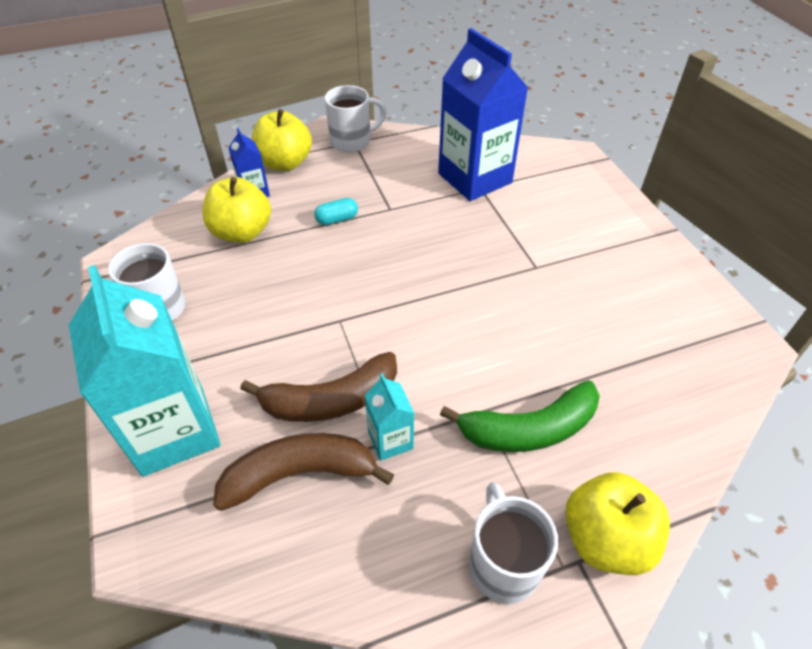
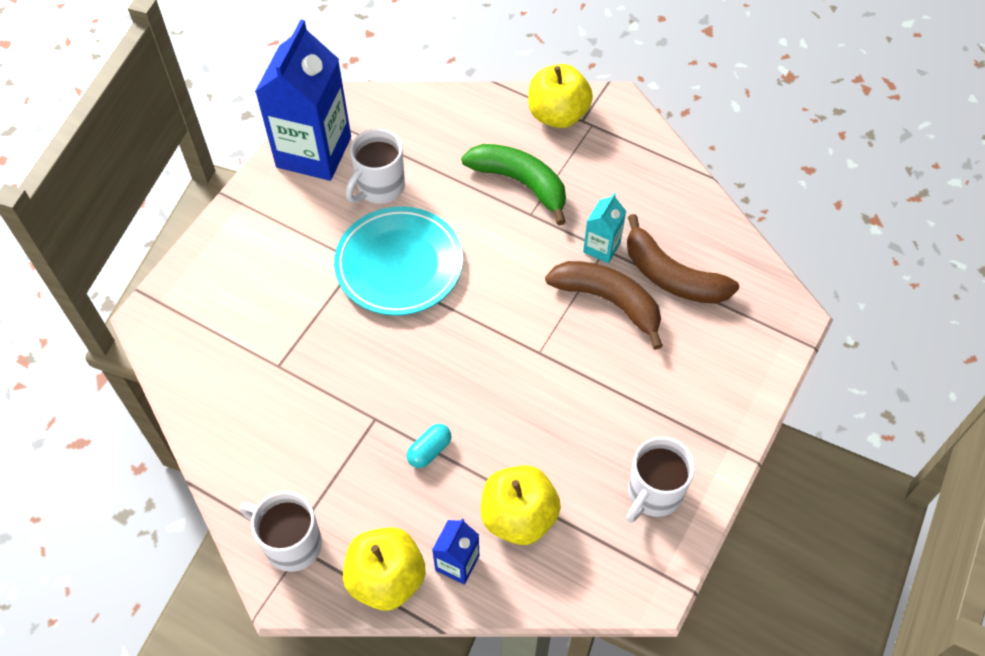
camera: 130 degrees left, 10 degrees up
(174, 430) = (722, 372): turquoise carton -> none
(337, 219) = (429, 450): turquoise capsule -> turquoise capsule turned 75 degrees counterclockwise
(474, 178) = (266, 380): blue carton -> blue carton (314, 152)
(503, 564) = (618, 149): white mug -> white mug (379, 187)
(509, 287) = (399, 265): none -> turquoise plate

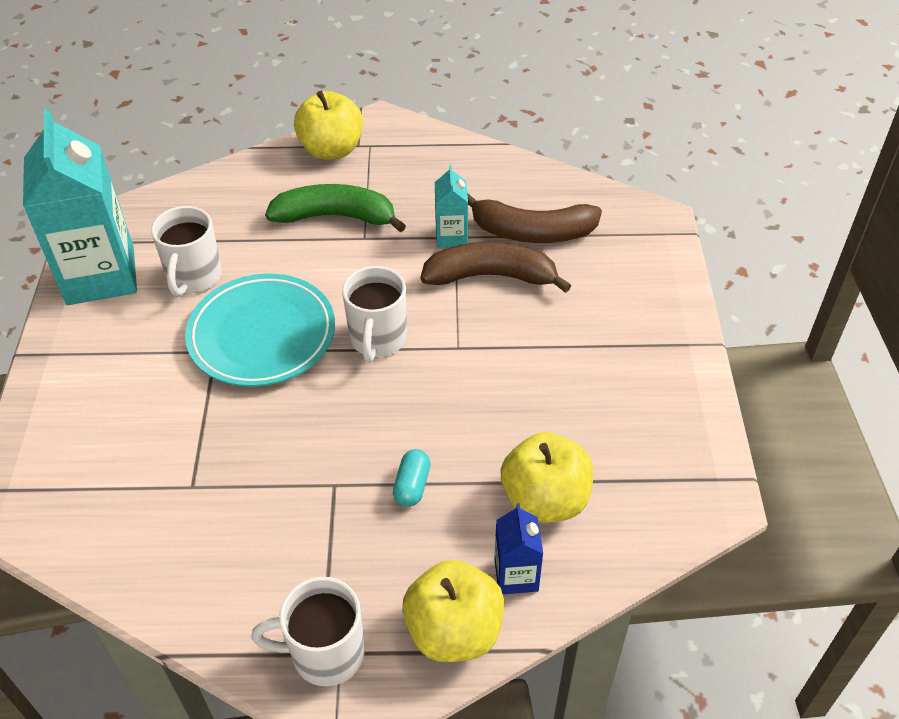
camera: 30 degrees left, 10 degrees down
(314, 152) = (100, 275): blue carton -> turquoise carton
(653, 493) = (653, 414): white mug -> white mug (378, 339)

